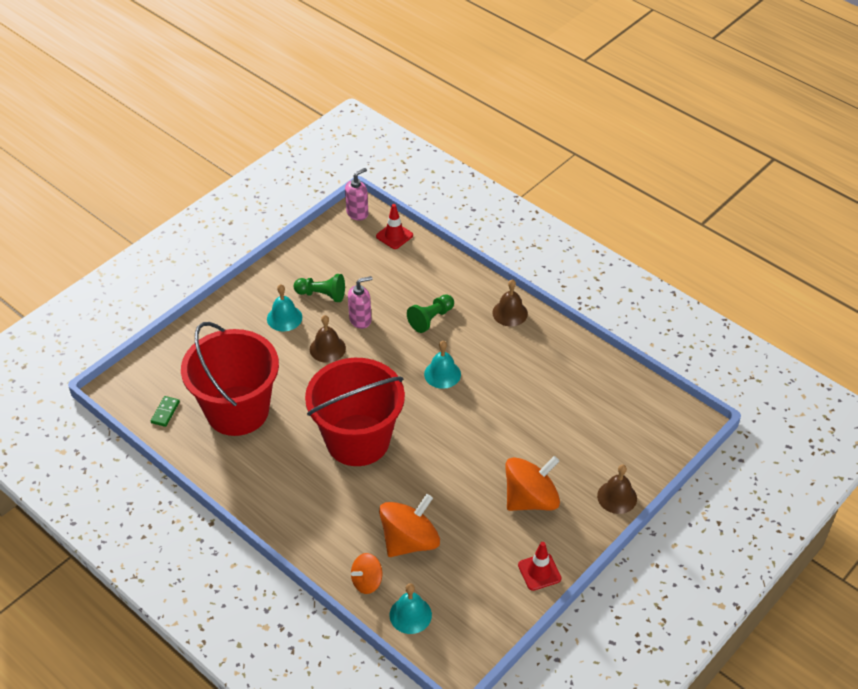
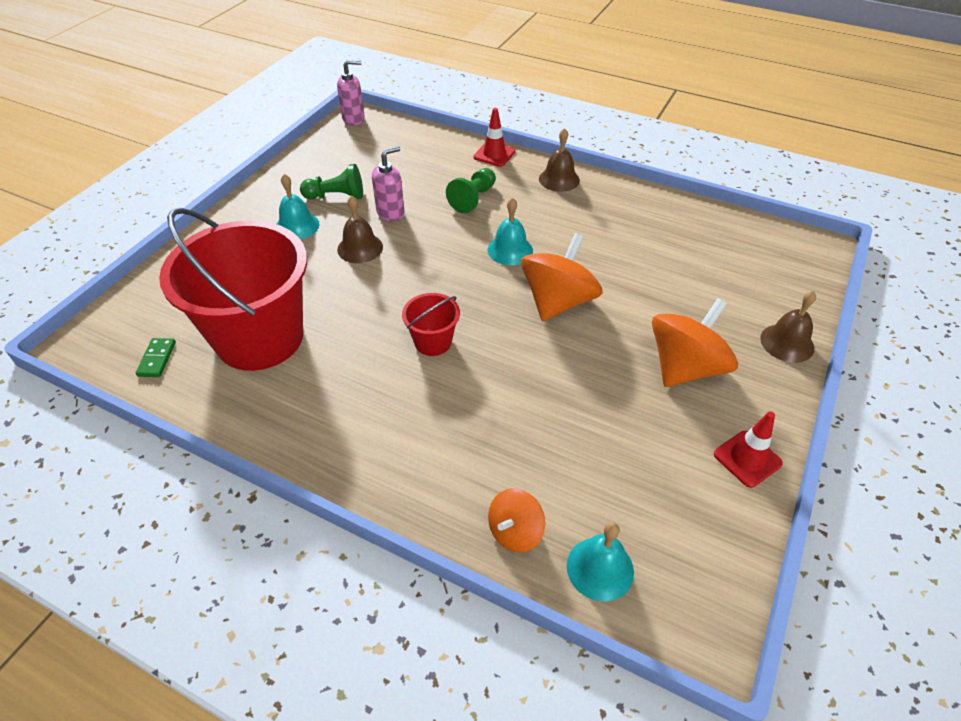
camera: 15 degrees left, 0 degrees up
(357, 213) = (354, 119): pink soap dispenser -> pink soap dispenser turned 45 degrees clockwise
(357, 440) = (433, 342): red bucket -> red bucket, size x0.43
(394, 236) = (402, 132): red traffic cone -> red traffic cone (494, 154)
(409, 541) = (553, 457): orange spinning top -> orange spinning top (558, 302)

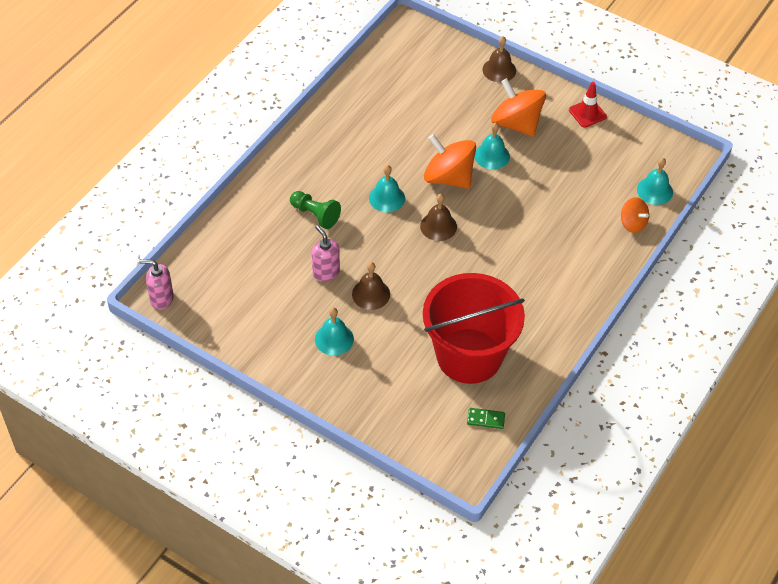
camera: 85 degrees left, 5 degrees up
(336, 196) = (295, 311): green pawn -> none
(354, 119) = (161, 299): pink soap dispenser -> pink soap dispenser turned 75 degrees counterclockwise
(433, 342) = (482, 252): red bucket -> none
(494, 154) = (250, 194): red traffic cone -> none
(559, 179) = (297, 155): brown bell -> brown bell (438, 226)
(611, 343) = (492, 156): none -> turquoise bell

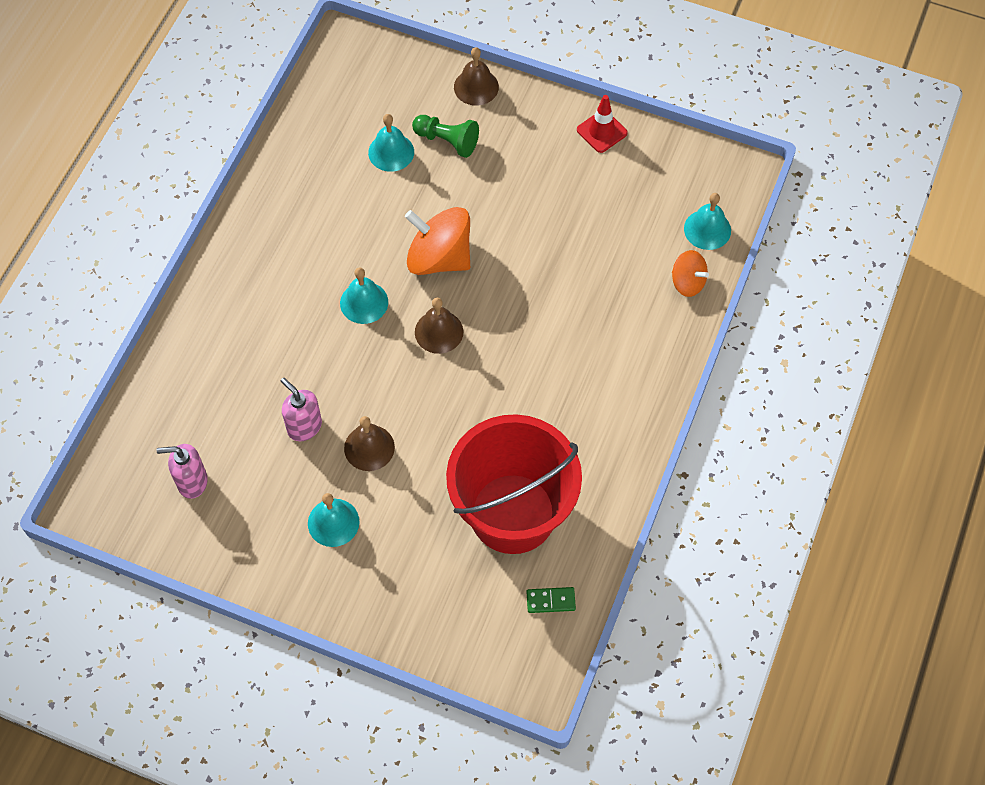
camera: 10 degrees left, 10 degrees up
(161, 299) = (93, 506): pink soap dispenser -> pink soap dispenser (192, 482)
(315, 215) = (274, 344): green pawn -> green pawn (447, 141)
(492, 156) = (489, 215): turquoise bell -> turquoise bell (391, 152)
(516, 124) = (513, 163): orange spinning top -> none

